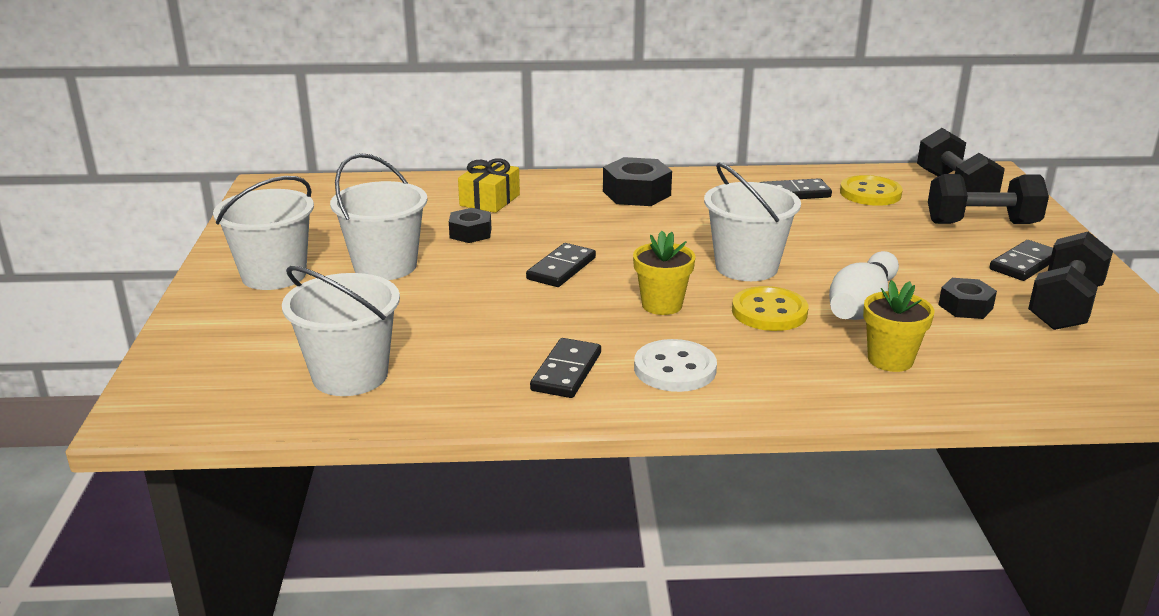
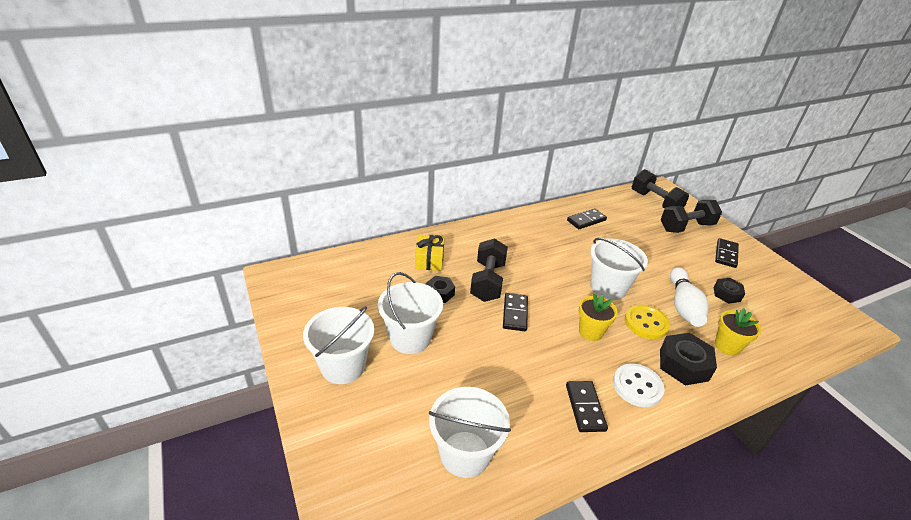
camera: 25 degrees left, 10 degrees up
(636, 193) = (507, 236): black nut -> black nut (683, 365)
(870, 193) = (621, 213): yellow button -> none
(1064, 306) = (765, 283): black dumbbell -> black dumbbell (487, 281)

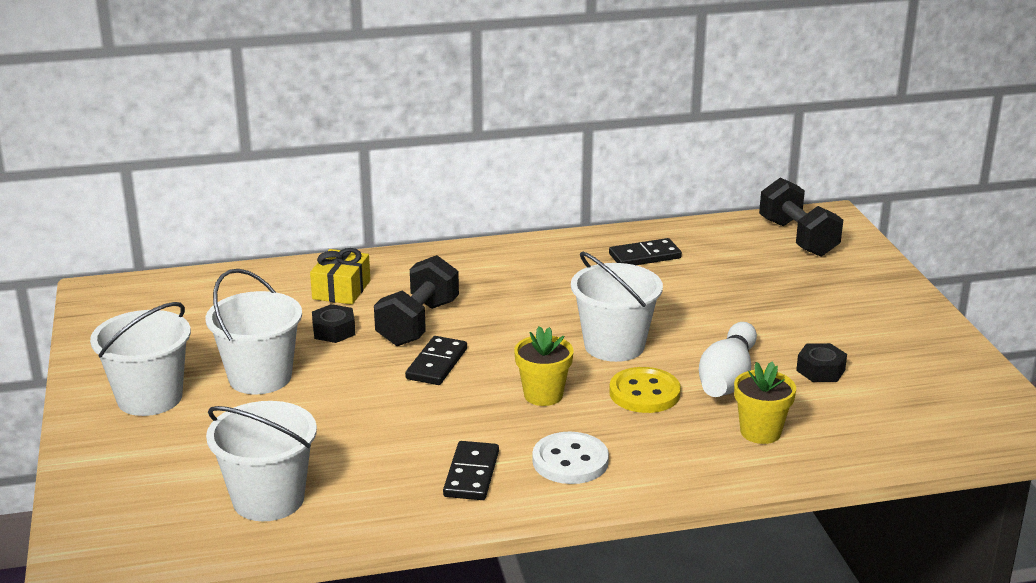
camera: 15 degrees right, 10 degrees down
(683, 365) = (666, 445): black nut -> none
(686, 227) = (827, 277): black dumbbell -> none
(726, 254) = (869, 319): black domino -> none

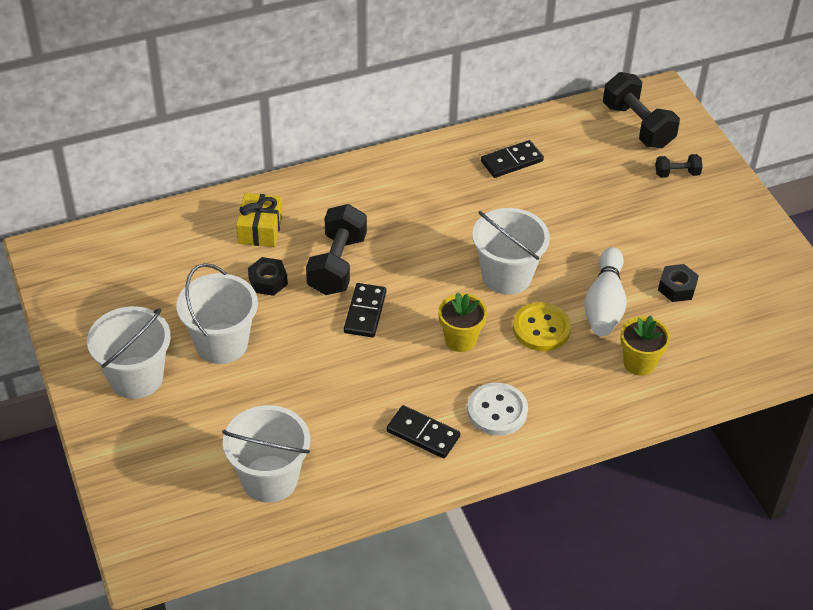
camera: 10 degrees left, 20 degrees up
(471, 474) = (423, 434): black domino -> black domino turned 60 degrees counterclockwise
(837, 277) = (677, 173): none -> black dumbbell

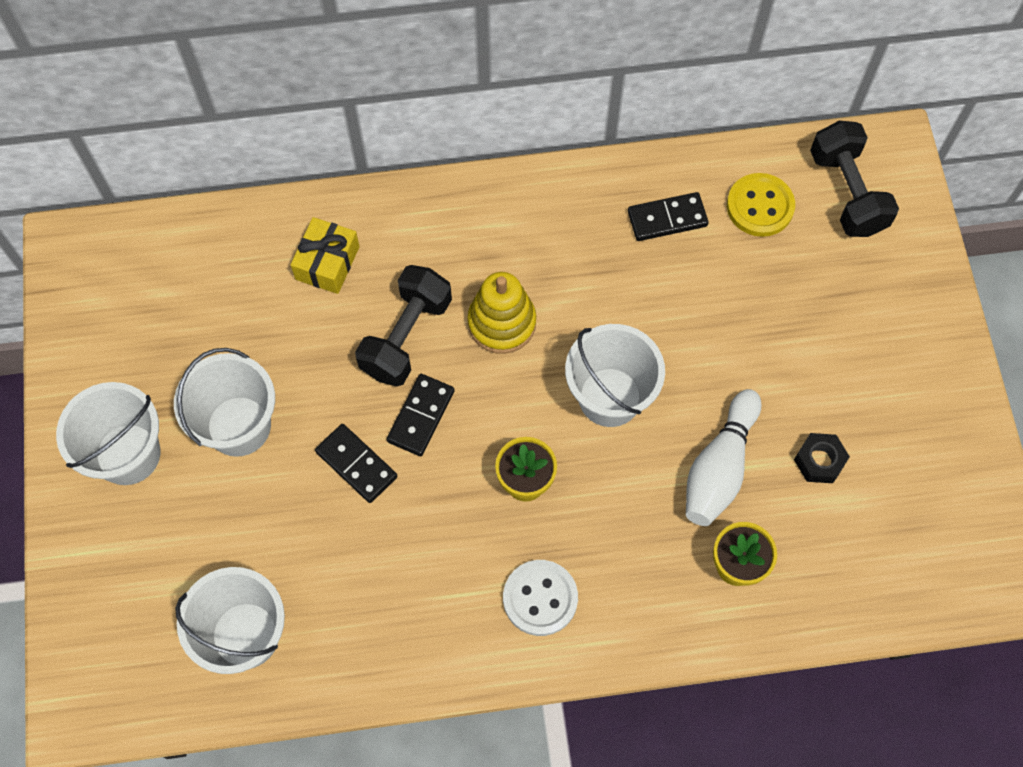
camera: 15 degrees right, 20 degrees up
(268, 281) = (316, 344): black nut -> none
(408, 244) = (502, 323): none -> yellow stacking toy
(423, 434) = (442, 612): black domino -> black domino (356, 464)
(541, 329) = (629, 487): yellow button -> yellow button (760, 206)
(677, 173) = (875, 280): black dumbbell -> none

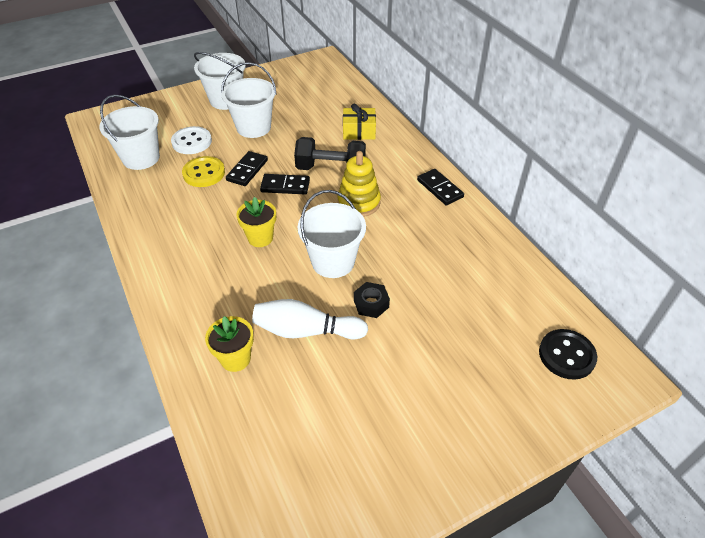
camera: 70 degrees right, 20 degrees down
(540, 598) = (187, 263): white button -> white button (192, 142)
(667, 218) = (475, 258): black domino -> black domino (440, 188)
(760, 206) = (518, 305): yellow button -> yellow button (204, 173)
(819, 461) = (334, 390): black nut -> black nut (371, 304)
(847, 192) = (566, 355): black dumbbell -> black button

